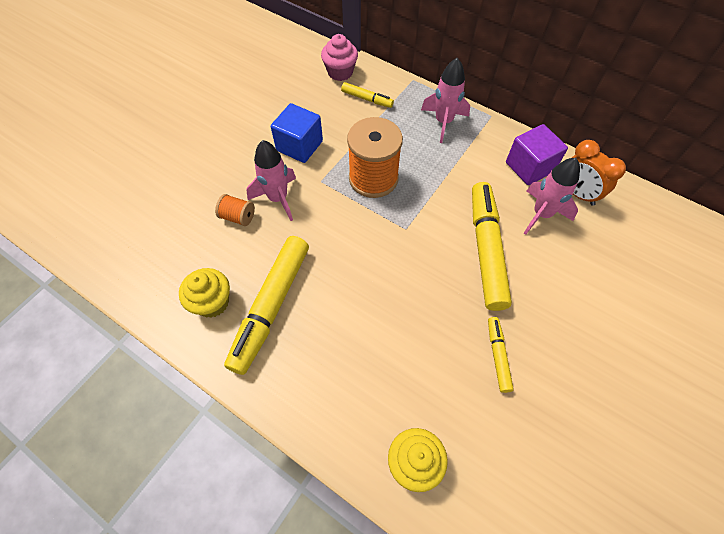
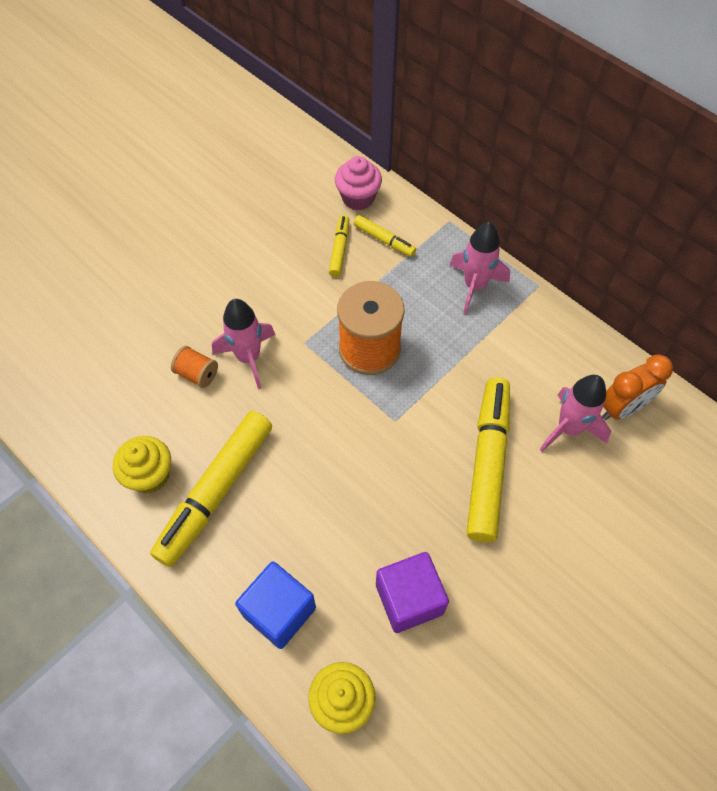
camera: 10 degrees right, 0 degrees up
(299, 146) = (287, 292): blue cube -> blue cube (279, 611)
(498, 355) = (469, 596): yellow marker -> yellow marker (339, 249)
(529, 167) = (570, 363): purple cube -> purple cube (409, 599)
(577, 193) = (622, 408): orange clock -> orange clock turned 90 degrees counterclockwise

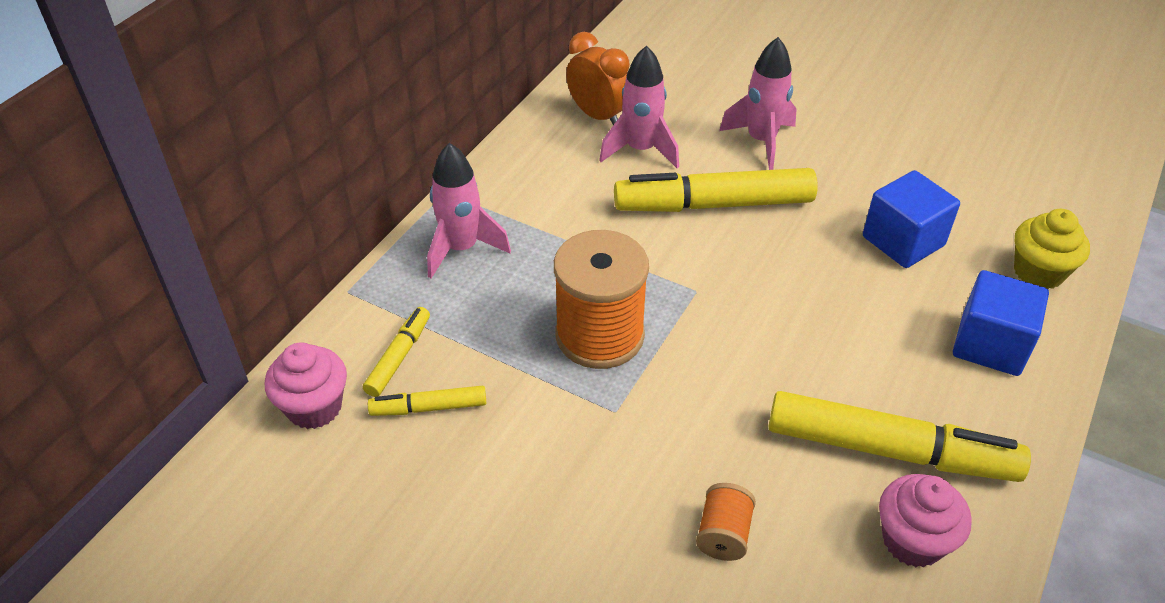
camera: 105 degrees left, 15 degrees down
(150, 475) = (912, 540): yellow cupcake -> pink cupcake
(249, 358) = (668, 473): pink rocket -> pink rocket (761, 141)
(409, 599) = (903, 241): purple cube -> blue cube

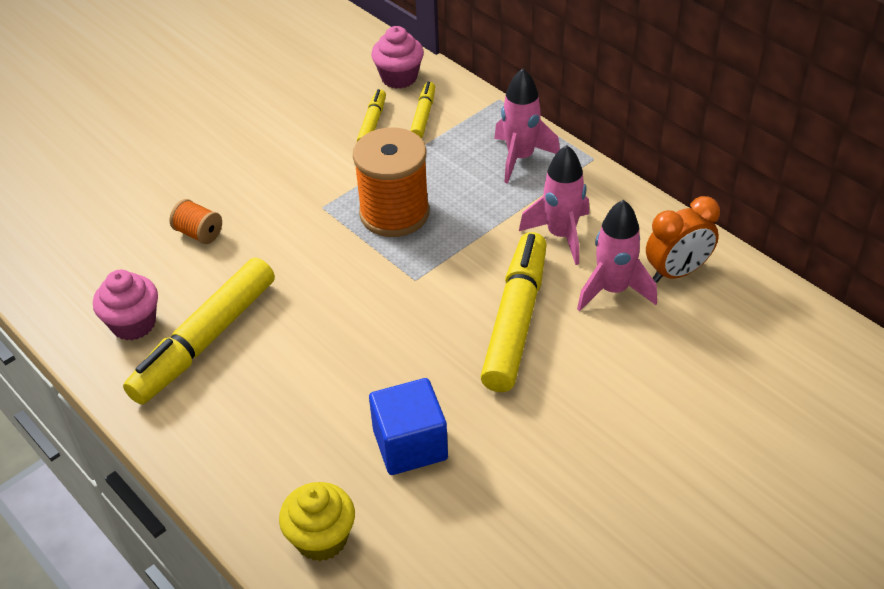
camera: 110 degrees right, 0 degrees up
(399, 357) = (423, 115): yellow marker -> yellow marker turned 120 degrees counterclockwise
(761, 141) = (599, 386): pink rocket -> pink rocket (561, 235)
(990, 345) = (261, 452): blue cube -> none

